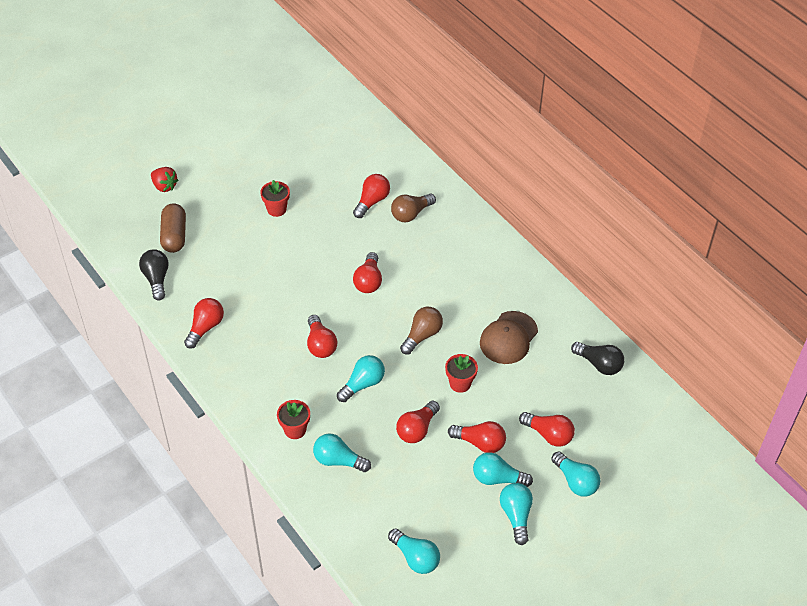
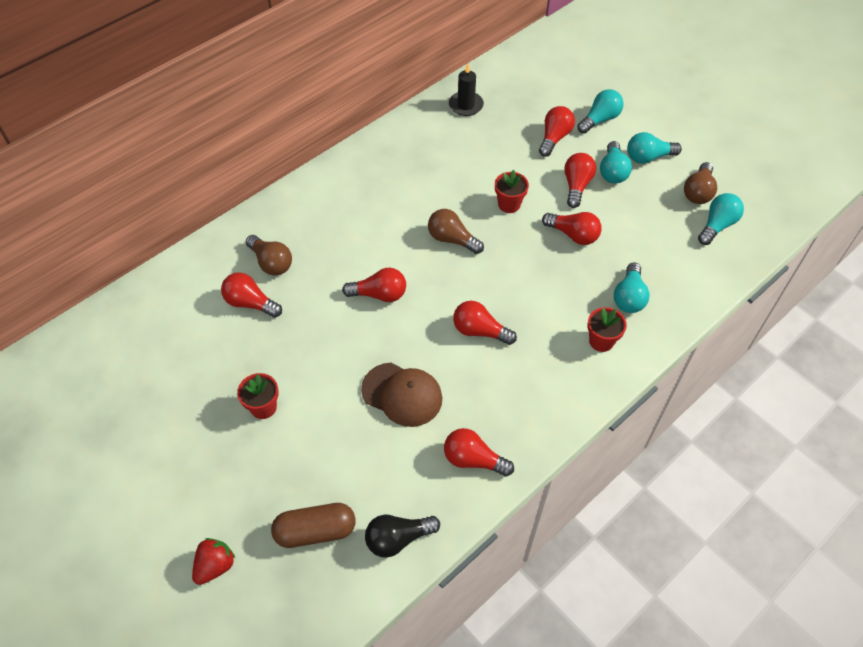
camera: 95 degrees left, 5 degrees up
(320, 344) = (479, 331): red light bulb -> red light bulb turned 135 degrees counterclockwise
(363, 384) = (527, 285): turquoise light bulb -> none
(463, 552) = (698, 192): none -> brown light bulb
(508, 338) = (444, 170): brown cap -> brown cap (402, 394)
(599, 364) = (466, 105): black light bulb -> black candle

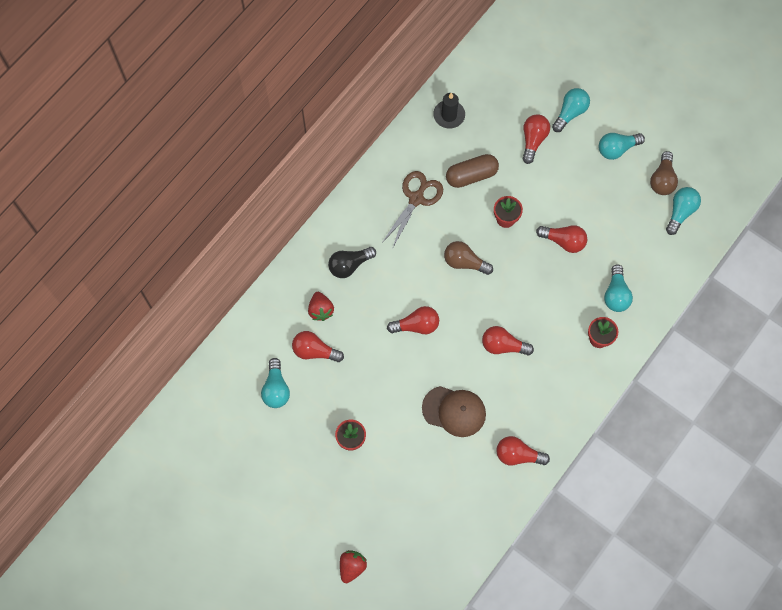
camera: 10 degrees left, 15 degrees up
(271, 263) = (320, 310): brown light bulb -> red strawberry
(315, 531) = (416, 529): brown capsule -> brown capsule (471, 175)
(398, 539) = (475, 524): black light bulb -> black light bulb (349, 265)
(411, 173) = (416, 199): none -> brown scissors
(576, 186) = (559, 190): red light bulb -> none
(612, 171) = (588, 169): turquoise light bulb -> turquoise light bulb (276, 389)

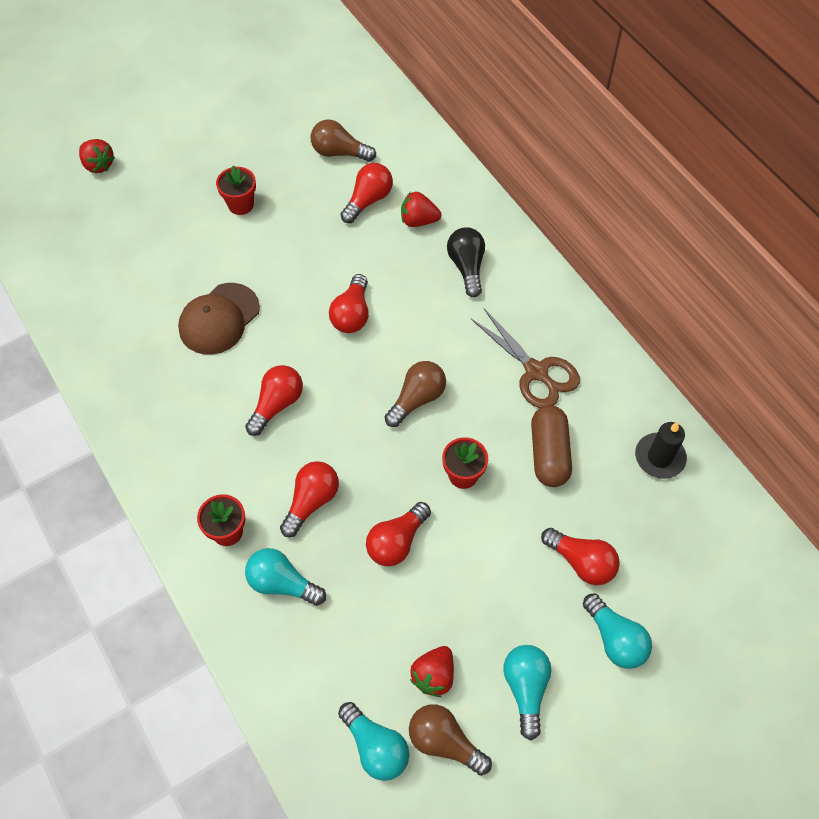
camera: 110 degrees right, 10 degrees down
(276, 389) = (339, 152): turquoise light bulb -> brown light bulb
(518, 455) = (125, 370): red light bulb -> red light bulb (311, 501)
(631, 196) = (434, 675): none -> red strawberry

